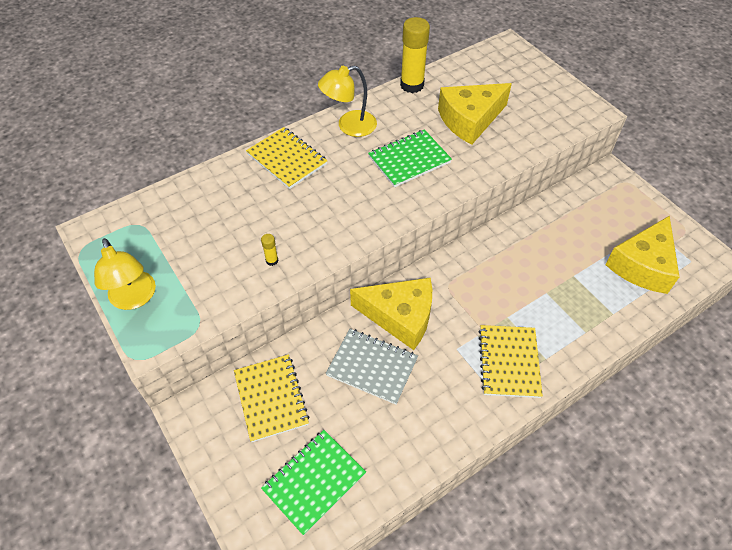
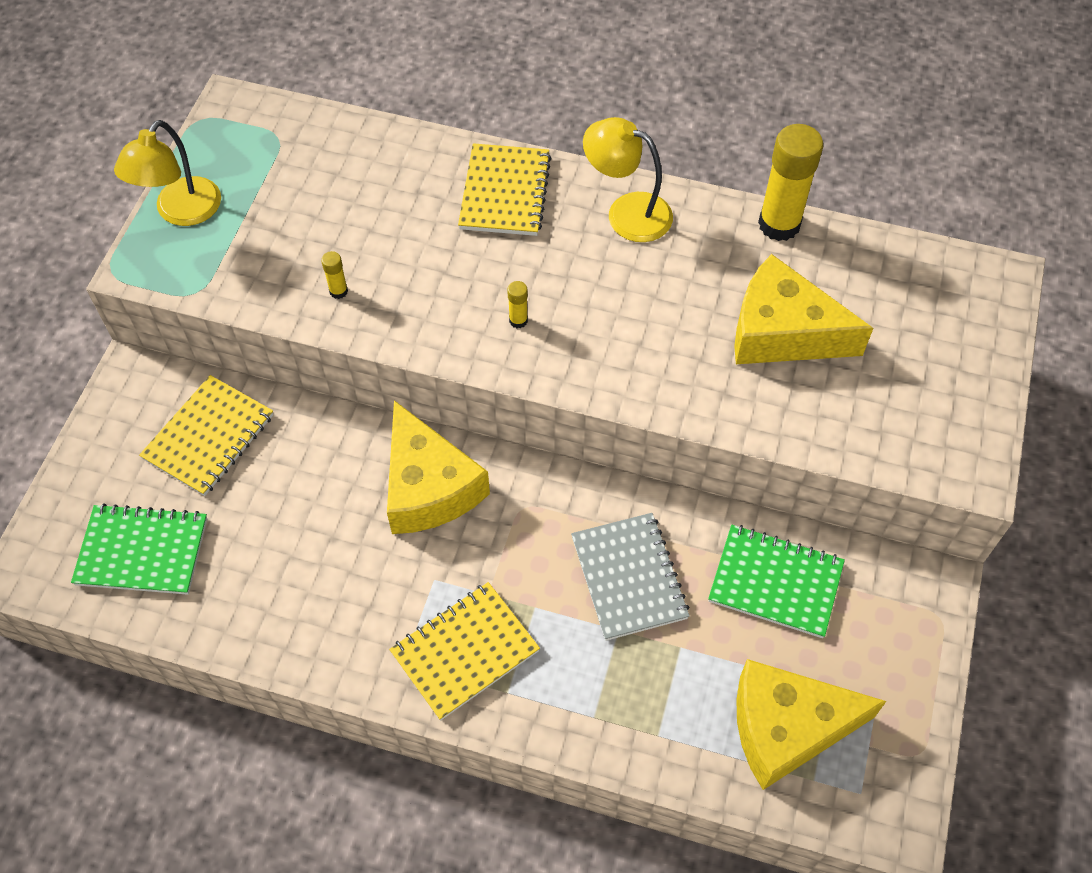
camera: 50 degrees right, 5 degrees up
(369, 202) = (518, 320): none -> yellow glue stick
(372, 367) = (331, 506): grey notebook -> grey notebook (629, 578)
(409, 160) = (633, 314): green notebook -> green notebook (775, 582)

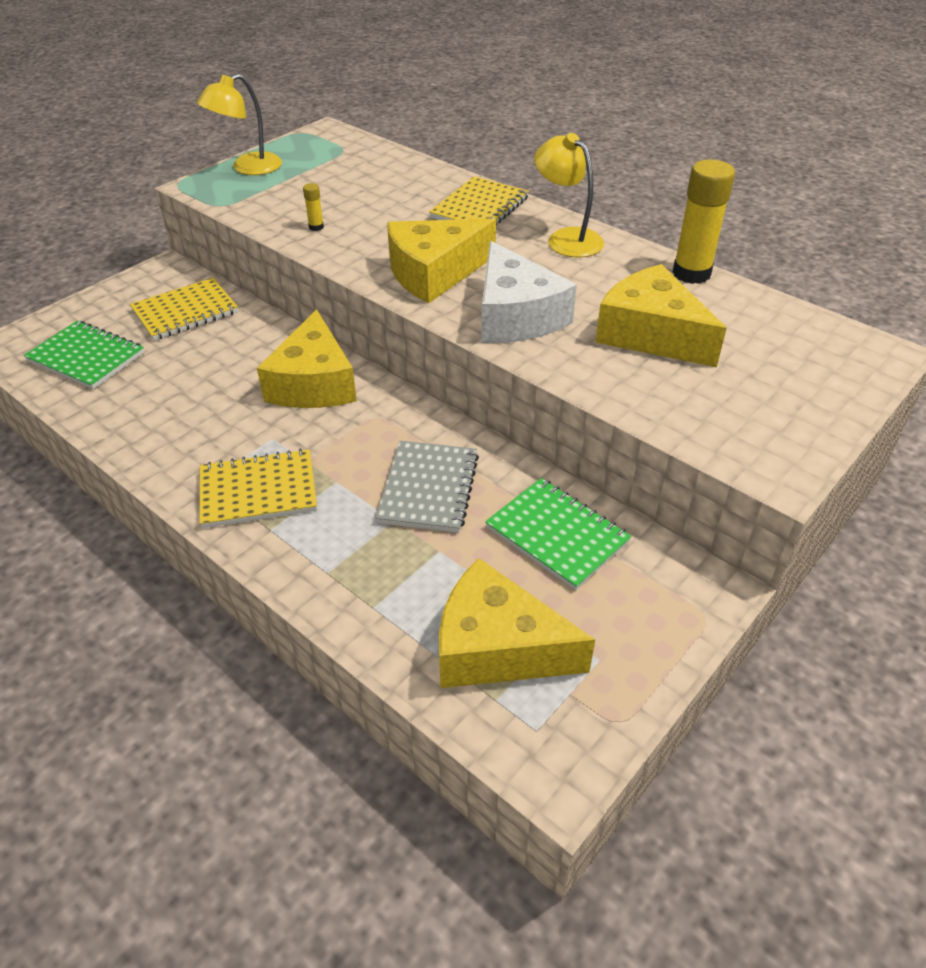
camera: 25 degrees right, 15 degrees down
(518, 320) = (434, 273): yellow glue stick -> yellow cheese
(639, 355) = (515, 316): none -> white cheese

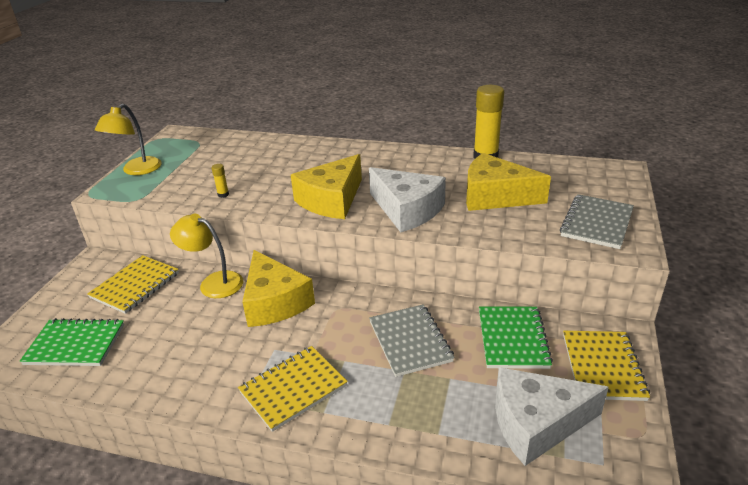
camera: 25 degrees left, 10 degrees down
(479, 208) = (325, 154): yellow notebook -> yellow notebook (602, 367)
(496, 647) = (536, 423): yellow cheese -> white cheese
(557, 535) = (512, 339): green notebook -> green notebook turned 75 degrees clockwise
(567, 238) = (396, 157): yellow lamp -> yellow lamp (214, 282)
(761, 419) = (597, 223): none -> grey notebook

